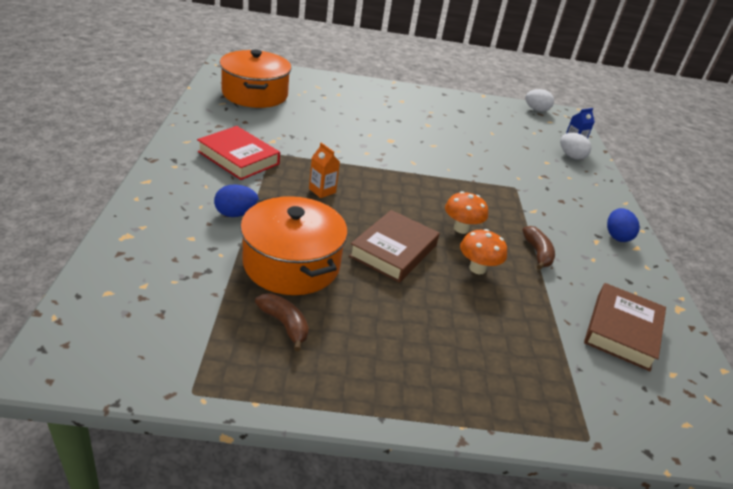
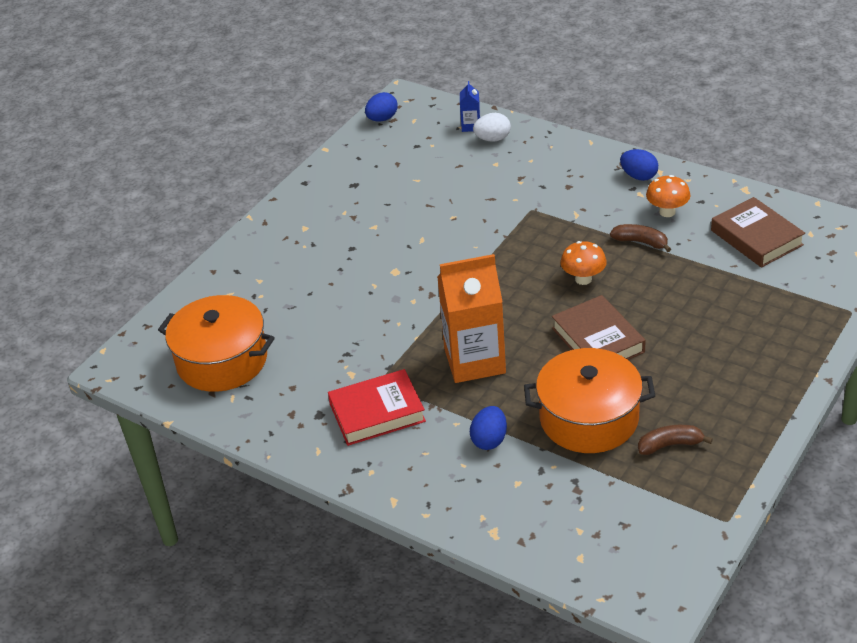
camera: 50 degrees left, 5 degrees up
(322, 191) = (474, 361): orange carton -> orange carton, size x2.30
(477, 268) = (646, 292): orange mushroom -> orange mushroom (667, 212)
(536, 110) = (382, 119): white egg -> blue egg

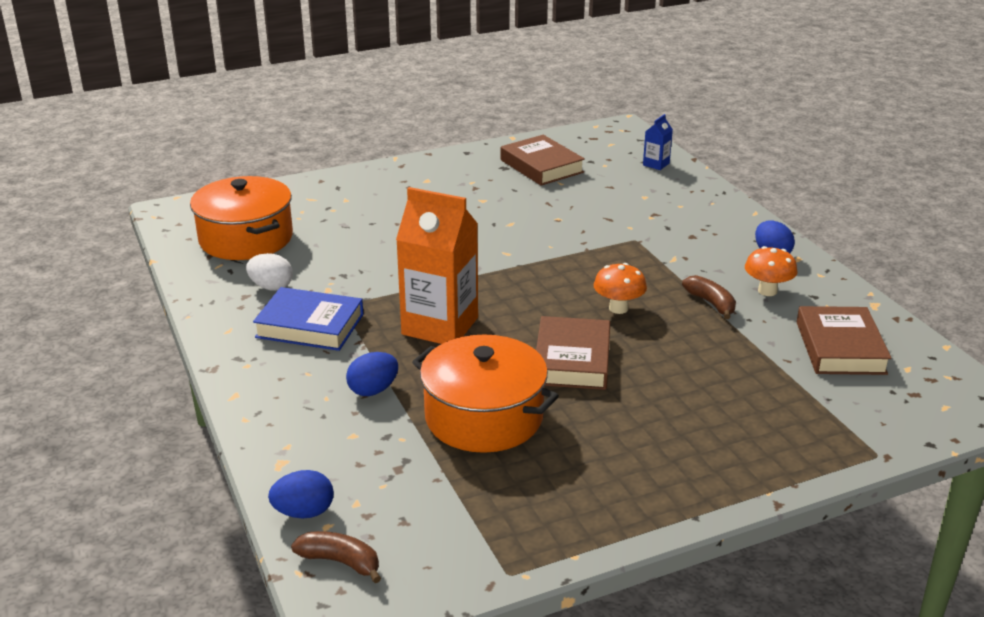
camera: 30 degrees right, 10 degrees down
(377, 413) = (310, 326): red book -> blue book
(382, 119) = (585, 134): blue egg -> blue egg (304, 512)
(383, 169) = (541, 166): none -> brown book
(492, 139) = (664, 179): white egg -> white egg (271, 287)
(670, 445) = (534, 477): brown banana -> brown banana (340, 562)

